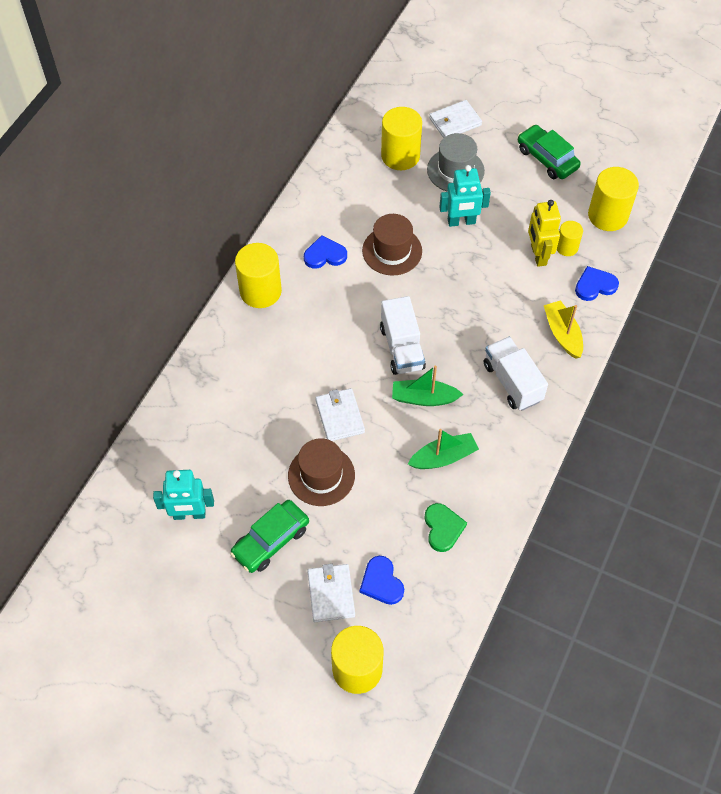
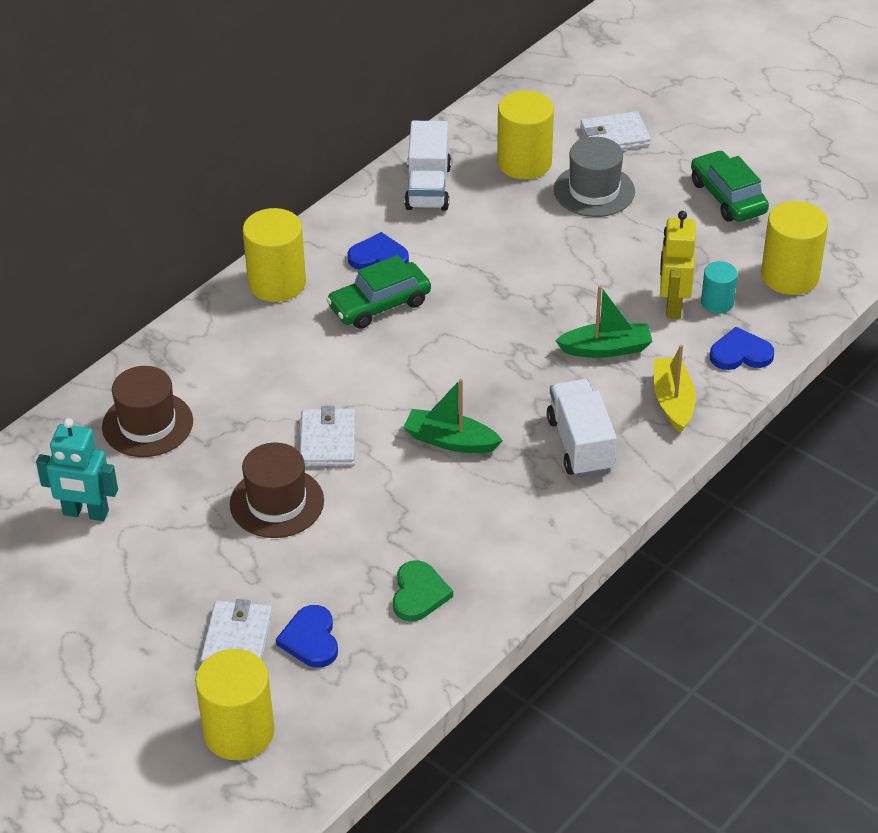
camera: 15 degrees right, 15 degrees down
(270, 540) = (180, 563): green car -> green car (379, 305)
(392, 251) = (471, 267): brown hat -> brown hat (147, 424)
(402, 348) = (442, 378): white truck -> white truck (428, 187)
(443, 457) = (451, 513): green boat -> green boat (606, 349)
(461, 222) = (580, 250): turquoise robot -> none
(566, 247) = (717, 303): yellow cylinder -> turquoise cylinder

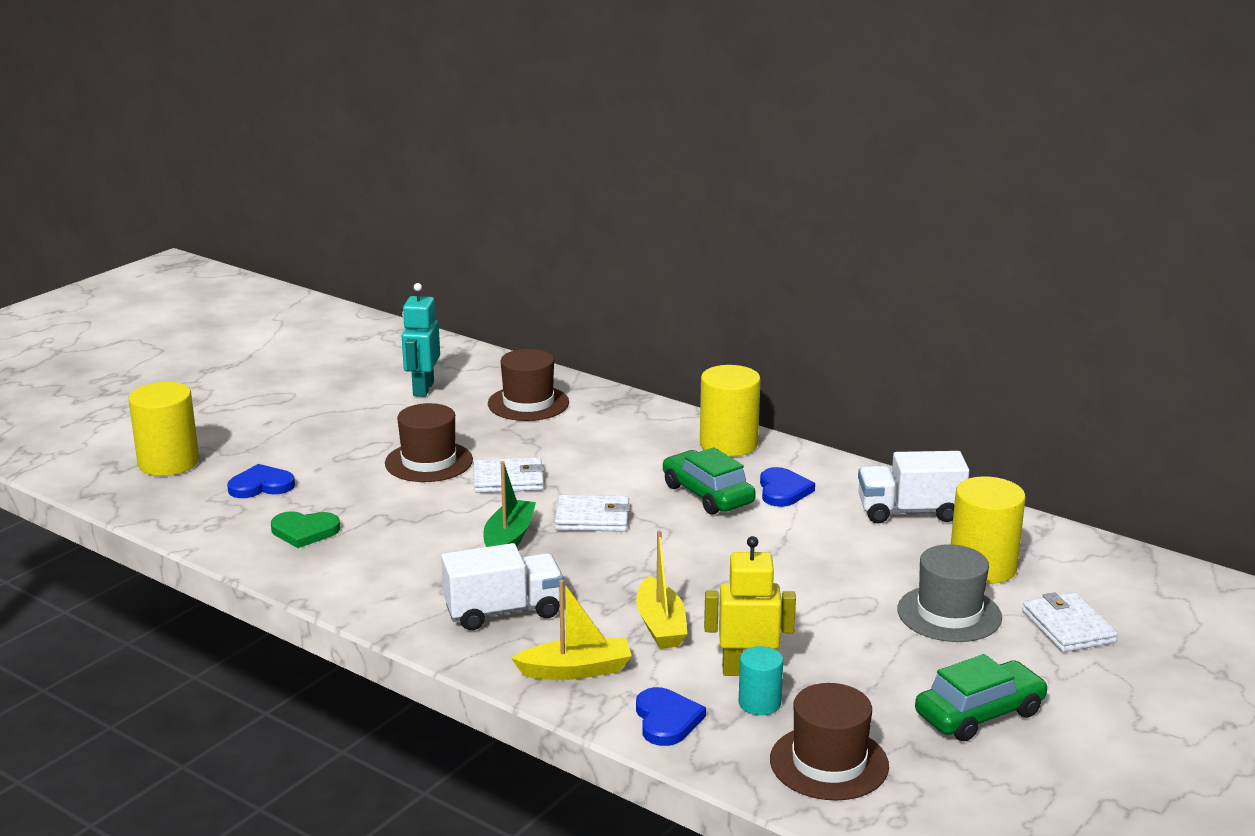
camera: 85 degrees right, 20 degrees down
(237, 639) = (270, 456): white wallet -> white wallet (592, 518)
(606, 349) = (660, 625): green boat -> yellow boat
(790, 276) = (829, 763): yellow cylinder -> brown hat

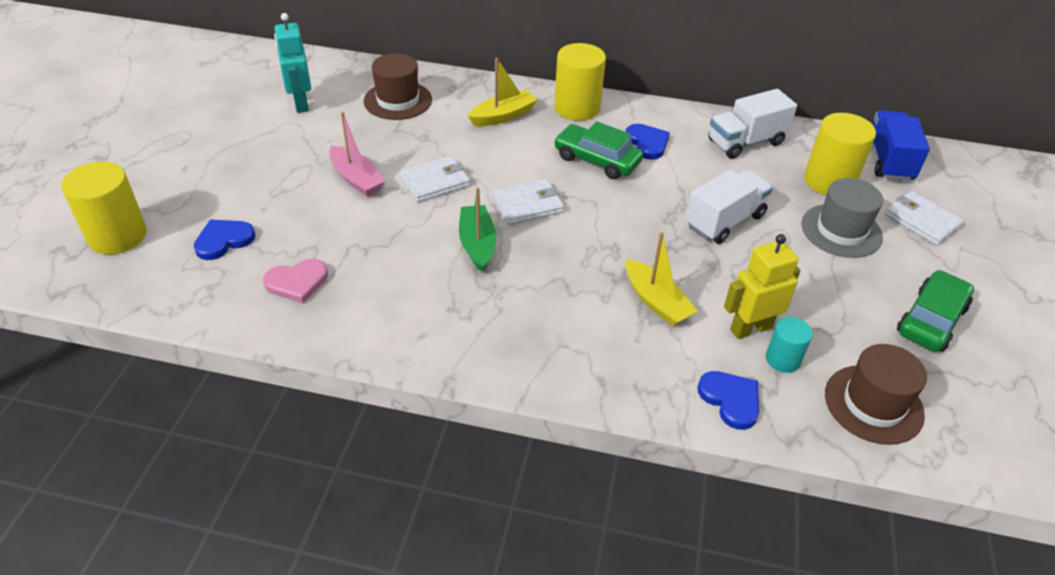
camera: 25 degrees left, 20 degrees up
(304, 531) = (297, 282): green heart -> pink heart
(429, 462) = (356, 179): brown hat -> pink boat
(503, 611) = (526, 323): white truck -> white truck (724, 221)
(575, 670) = (626, 370): yellow boat -> yellow boat (503, 116)
(1085, 564) = (888, 160): none -> blue truck

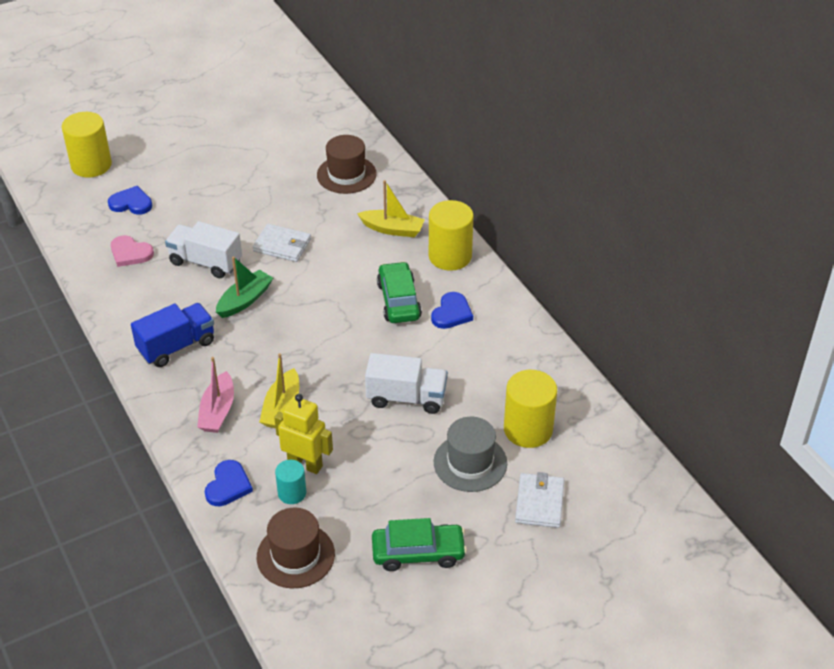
camera: 50 degrees right, 0 degrees up
(300, 103) = (288, 139): turquoise robot -> none
(356, 179) = (244, 213): pink boat -> pink boat (217, 411)
(528, 205) = (309, 298): white wallet -> none
(746, 142) = (521, 361): white truck -> white truck (205, 262)
(888, 160) = (602, 451): blue truck -> blue truck (176, 346)

